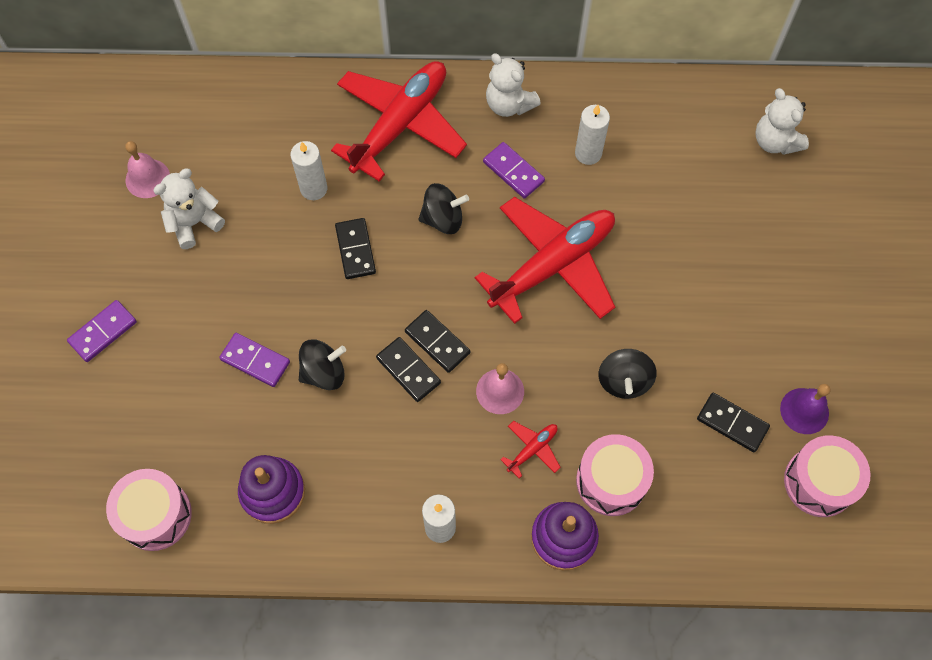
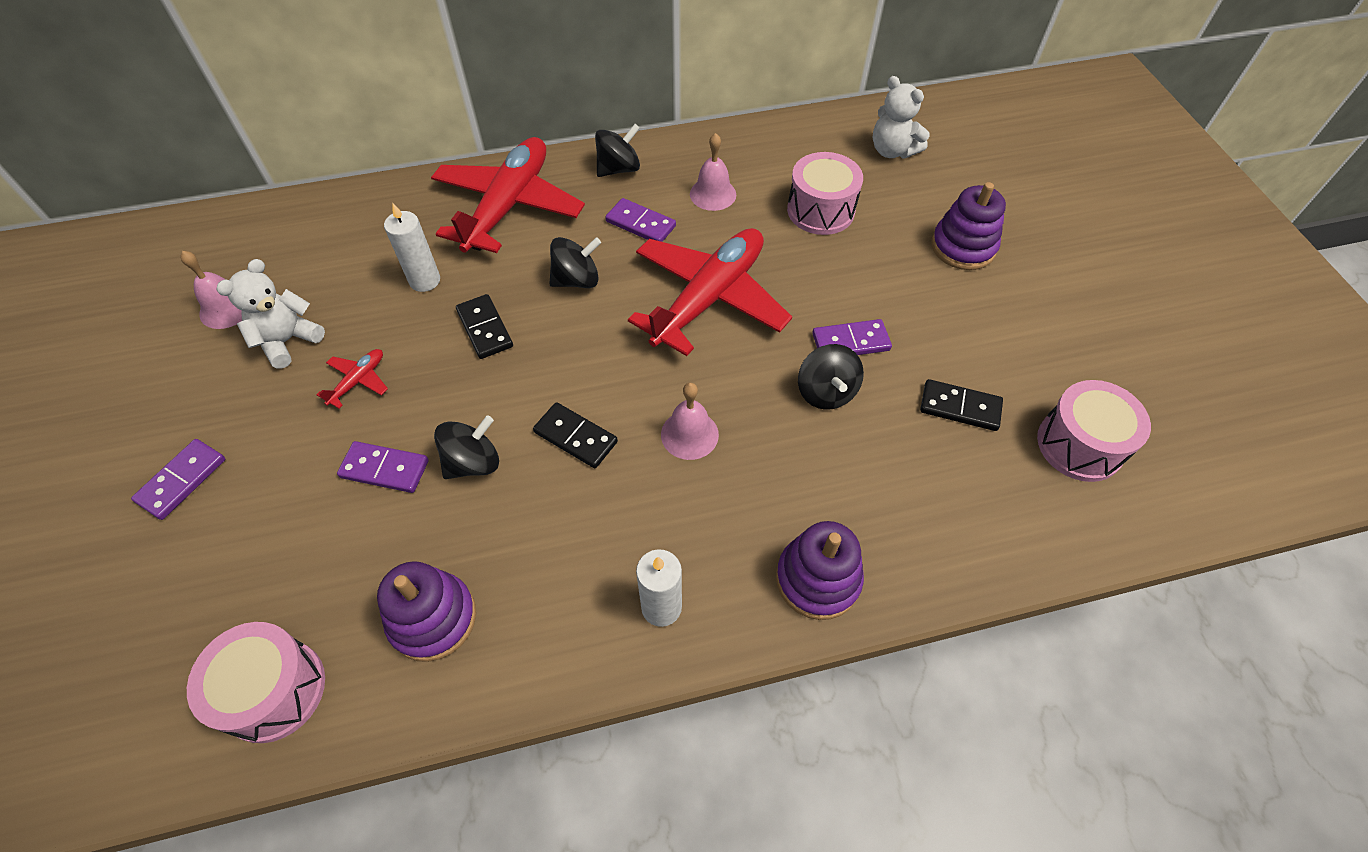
camera: 15 degrees left, 10 degrees down
(437, 342) = (602, 400): black domino -> none
(509, 104) = (619, 169): white teddy bear -> black spinning top
(532, 449) = (747, 488): red plane -> red plane (358, 381)
(588, 153) = (713, 194): white candle -> pink bell
(611, 481) = (850, 500): pink drum -> pink drum (820, 210)
(661, 338) = (850, 342): none -> purple domino
(800, 266) = (963, 247): none -> purple stacking toy
(804, 411) = (1030, 377): purple bell -> none

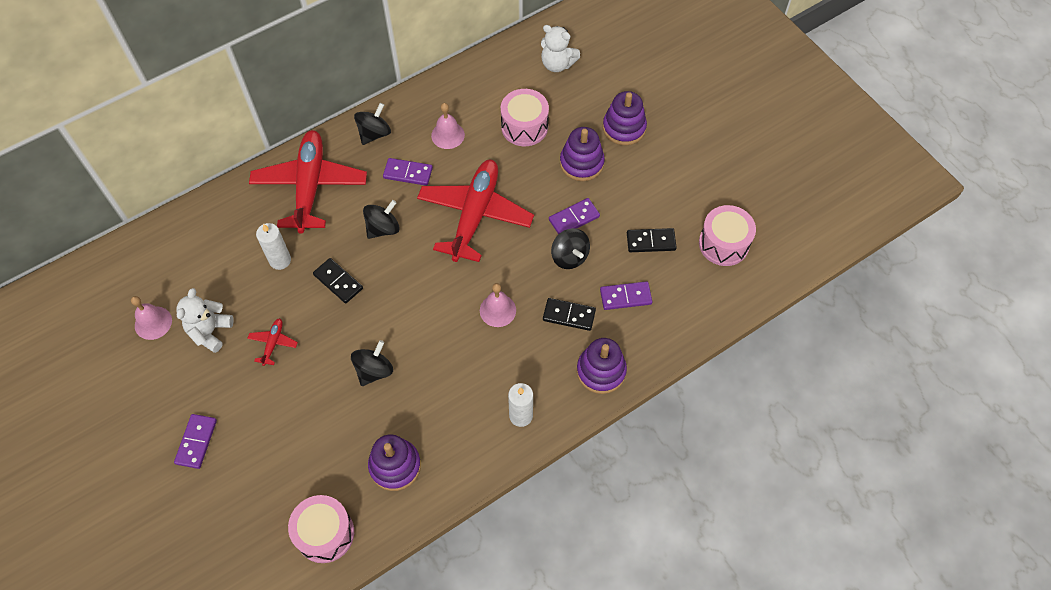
camera: 20 degrees left, 5 degrees up
(384, 469) = (321, 392): purple domino -> purple domino (625, 297)
(576, 437) = (429, 334): black domino -> black domino (569, 315)
(886, 274) = (581, 163): none -> purple stacking toy

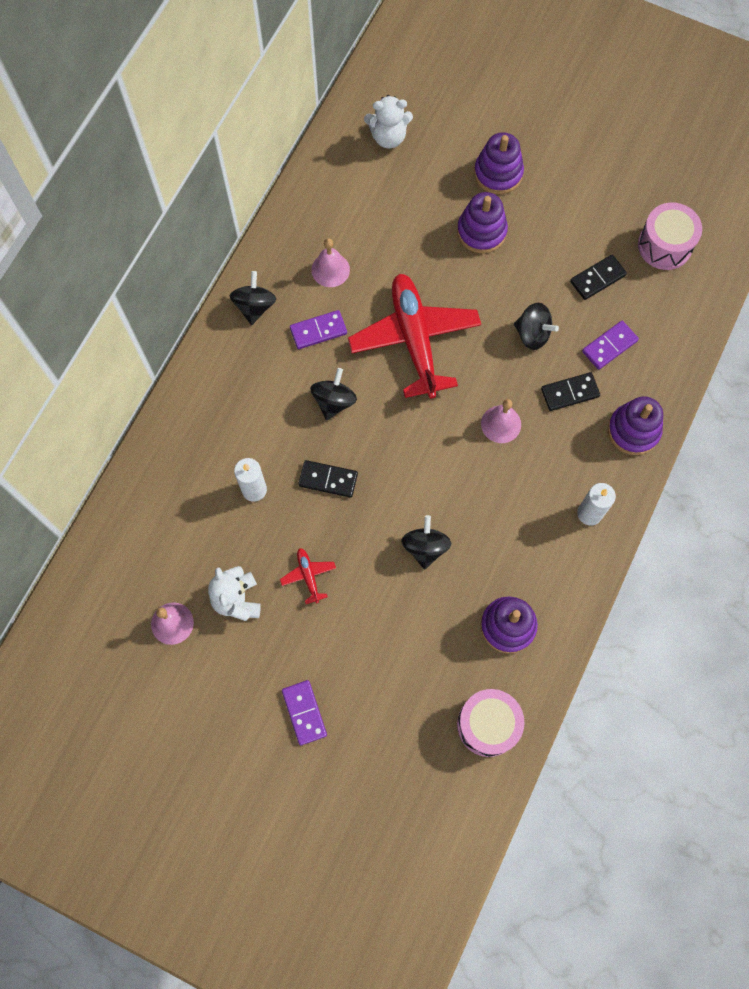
camera: 30 degrees left, 10 degrees up
(310, 186) = (229, 397): red plane -> none
(524, 127) = (401, 222): pink drum -> none
(574, 218) = (511, 293): purple domino -> none

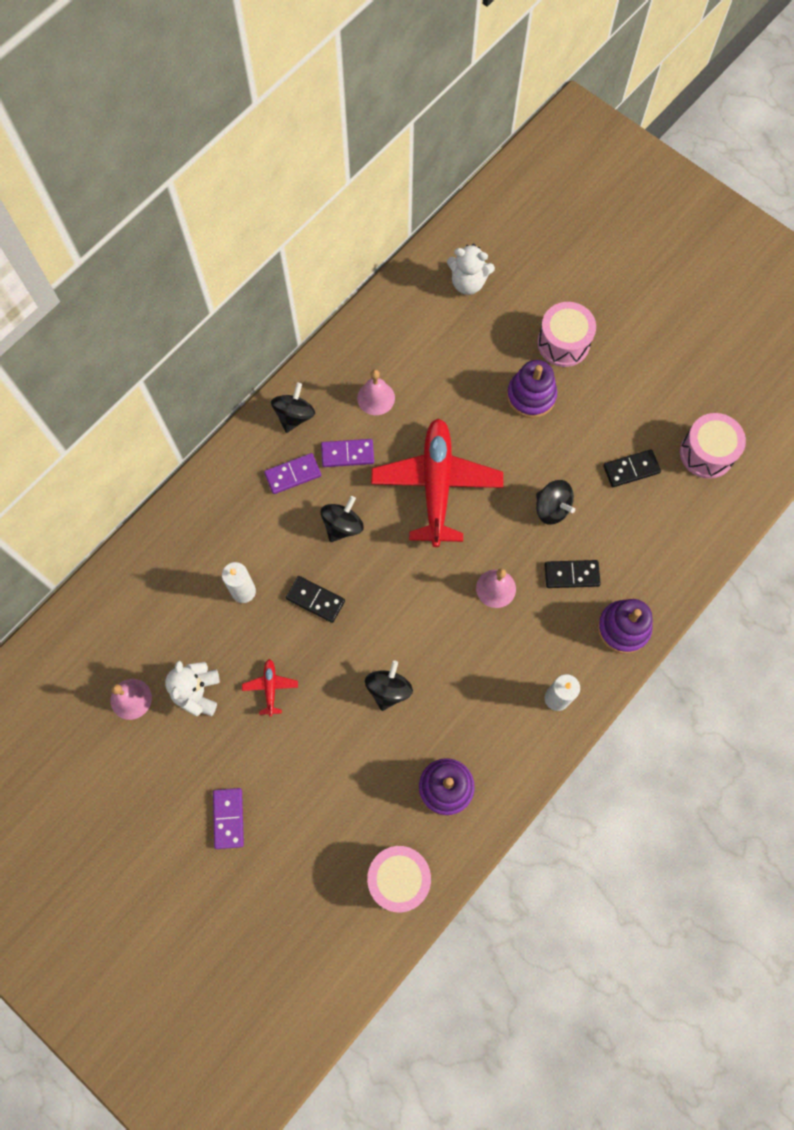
camera: 15 degrees right, 0 degrees up
(498, 173) = (563, 343): purple stacking toy -> pink drum
(609, 346) = (623, 539): purple domino -> purple domino (293, 475)

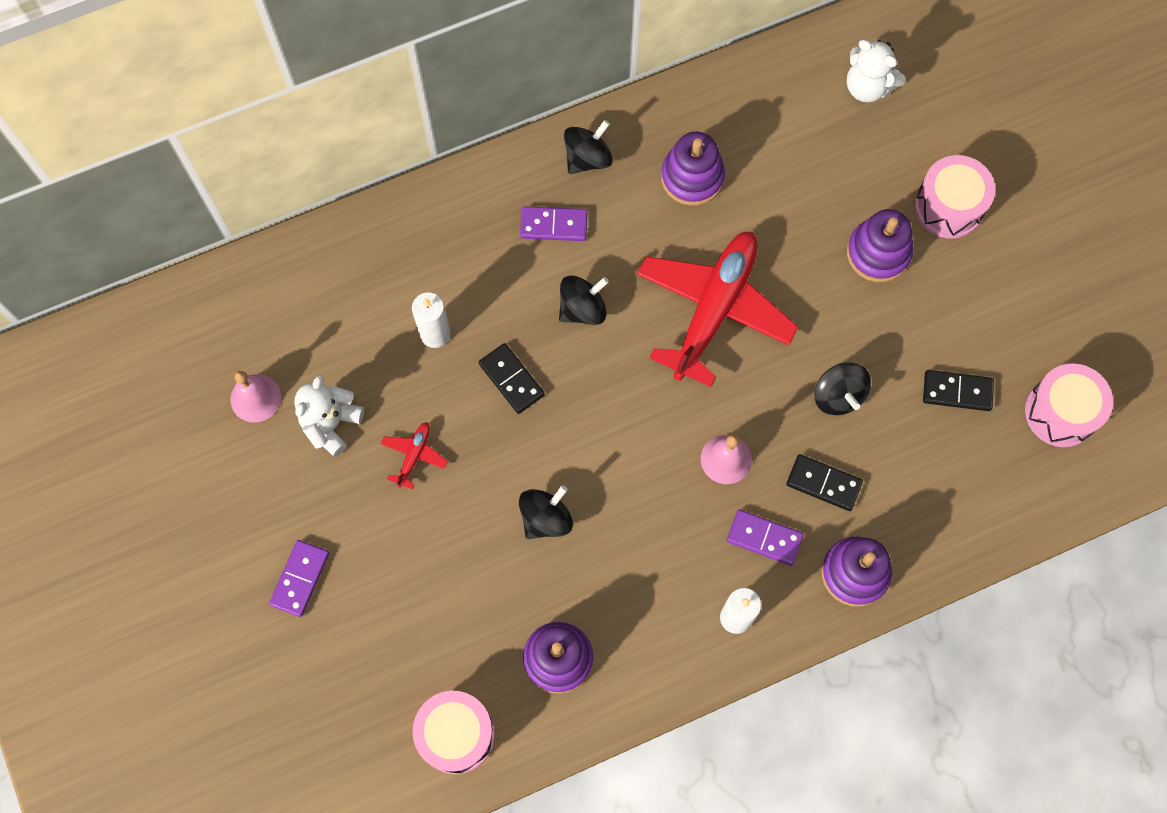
camera: 25 degrees right, 0 degrees up
(347, 454) = (628, 228): purple domino -> purple domino (764, 538)
(376, 398) = (692, 177): pink bell -> purple stacking toy

